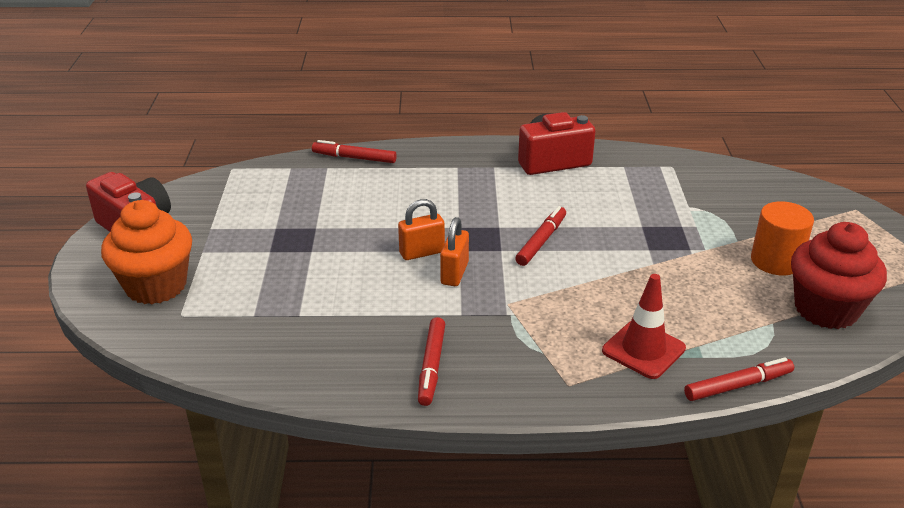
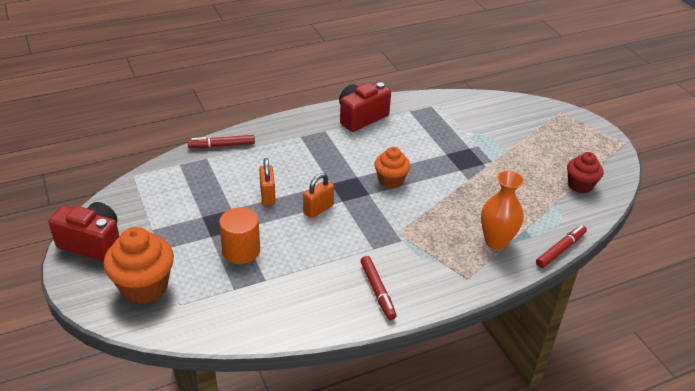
camera: 25 degrees left, 5 degrees up
(454, 273) = (350, 219): orange padlock -> orange padlock (267, 195)
(541, 241) = (391, 181): red marker -> orange cupcake
(643, 349) = (496, 241): red traffic cone -> orange vase
(776, 261) = (536, 159): orange cylinder -> orange cylinder (241, 251)
(826, 309) = (580, 185): red cupcake -> red cupcake, size x0.63

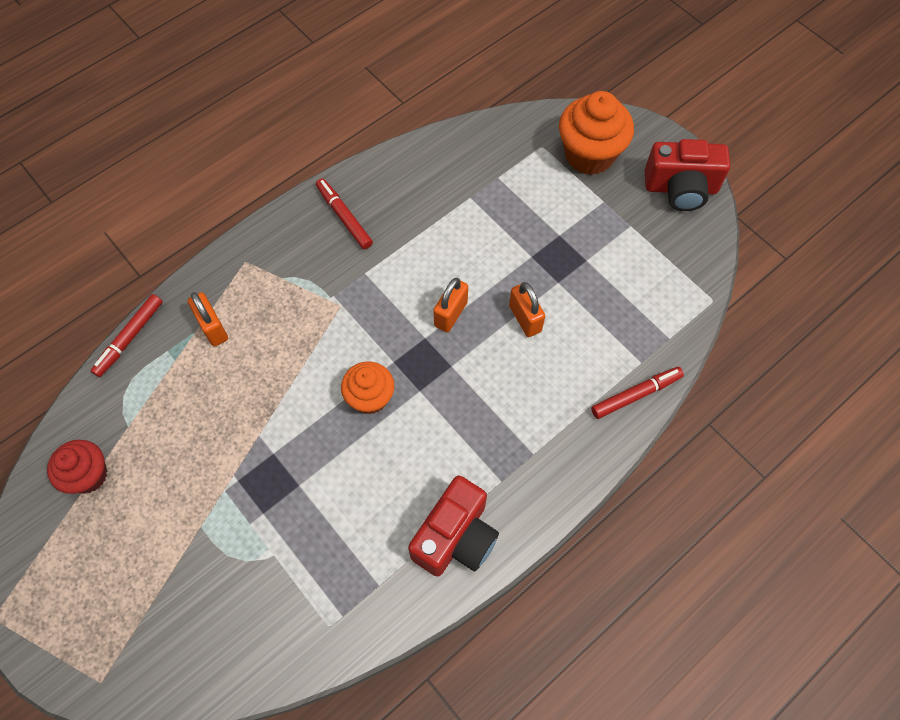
camera: 165 degrees right, 25 degrees up
(241, 251) = (514, 225): orange cylinder -> none
(496, 241) = (213, 328): orange vase -> orange padlock

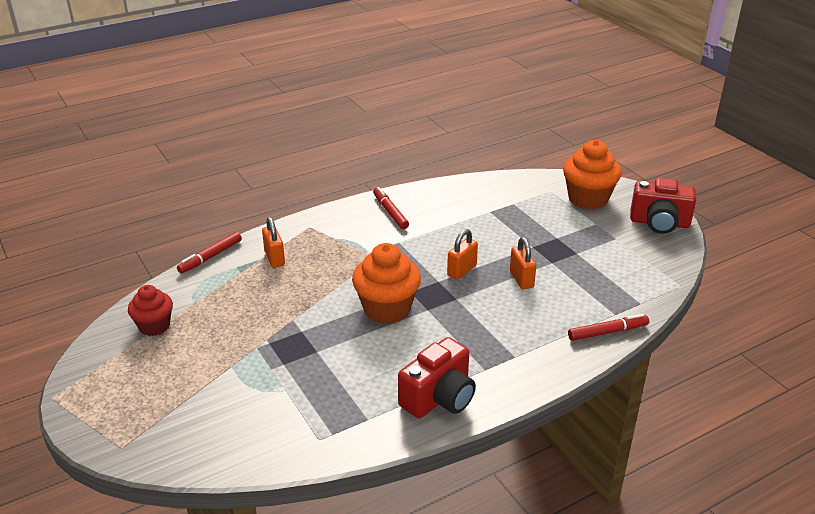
camera: 10 degrees right, 30 degrees down
(370, 397) = (387, 309): orange cupcake -> orange cupcake, size x1.59

